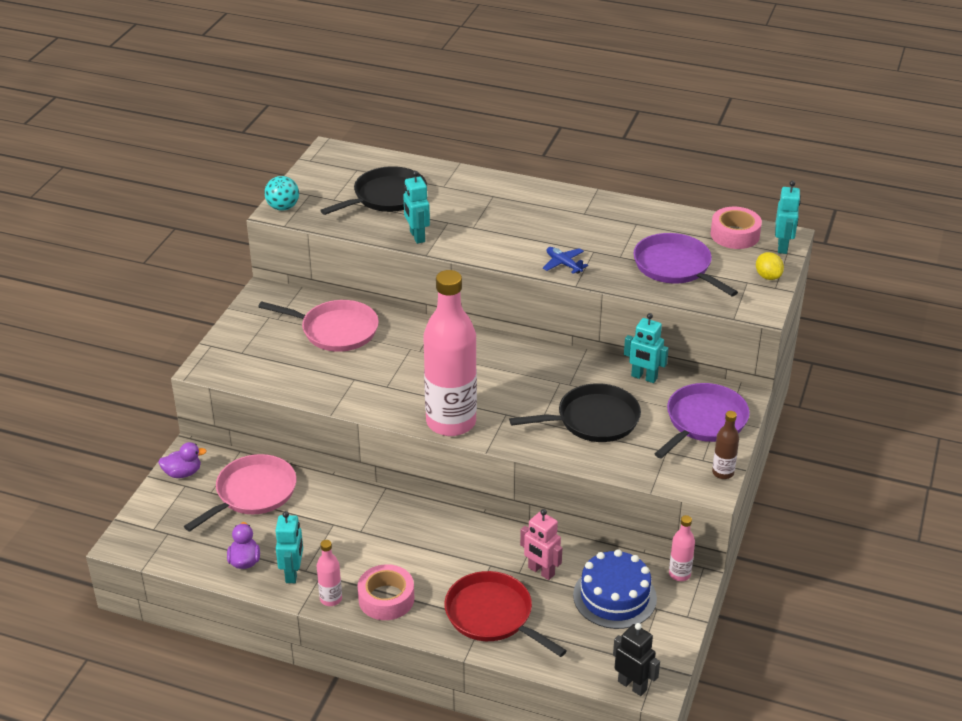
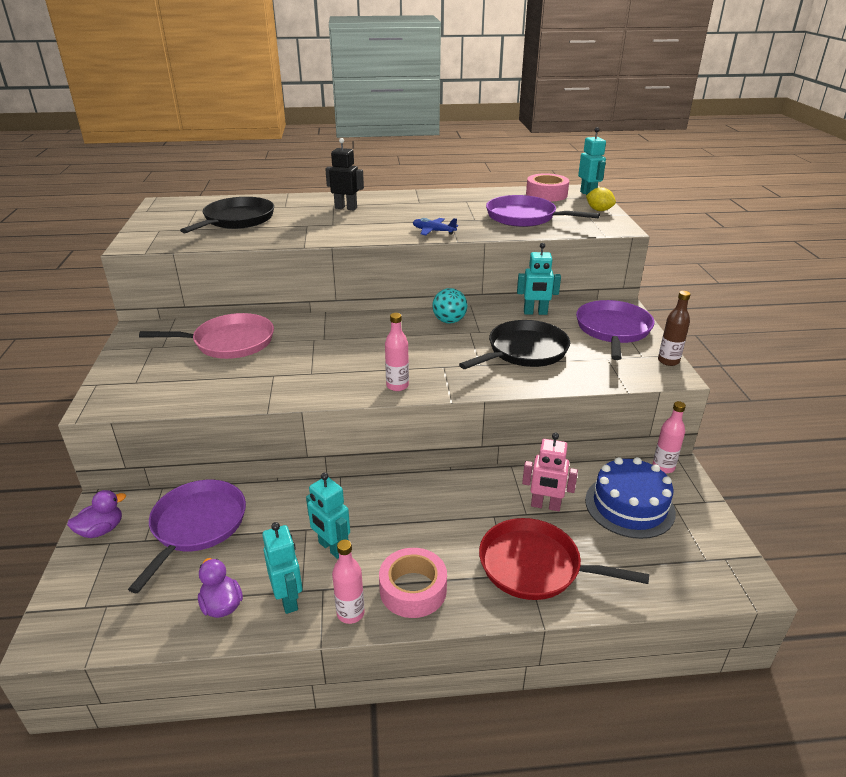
camera: 25 degrees left, 5 degrees down
(253, 493) = (197, 525): pink pan -> purple pan
(283, 207) = (136, 242): turquoise ball -> turquoise ball (449, 321)
(417, 236) = (285, 238): turquoise robot -> turquoise robot (331, 548)
(451, 422) = (397, 386): pink bottle -> pink bottle, size x0.42
(632, 685) = (725, 588): black robot -> black robot (346, 208)

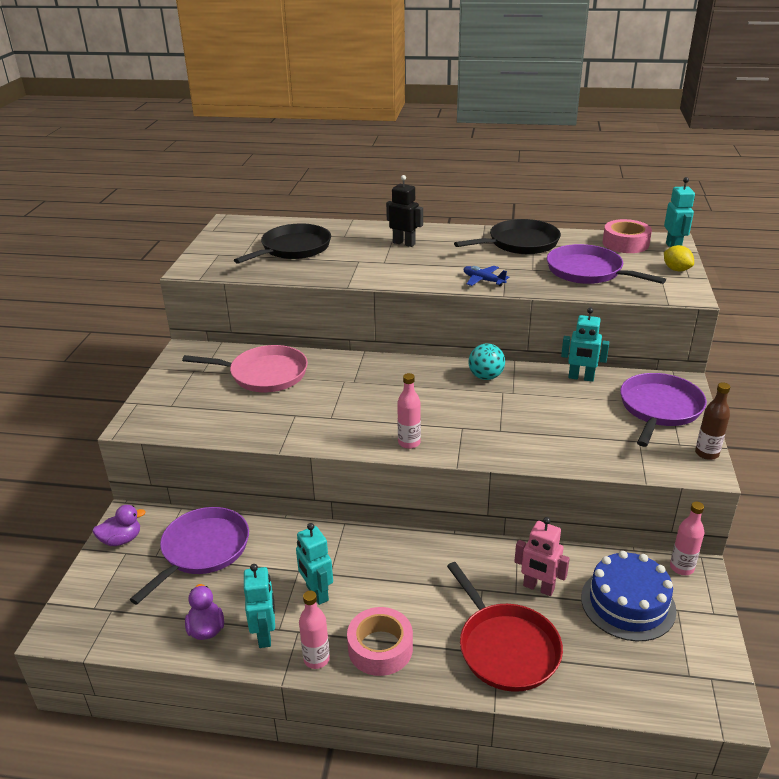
camera: 15 degrees right, 0 degrees up
(524, 351) = (552, 421): black pan -> black pan (520, 243)
(535, 566) = (506, 648): red pan -> red pan turned 150 degrees counterclockwise

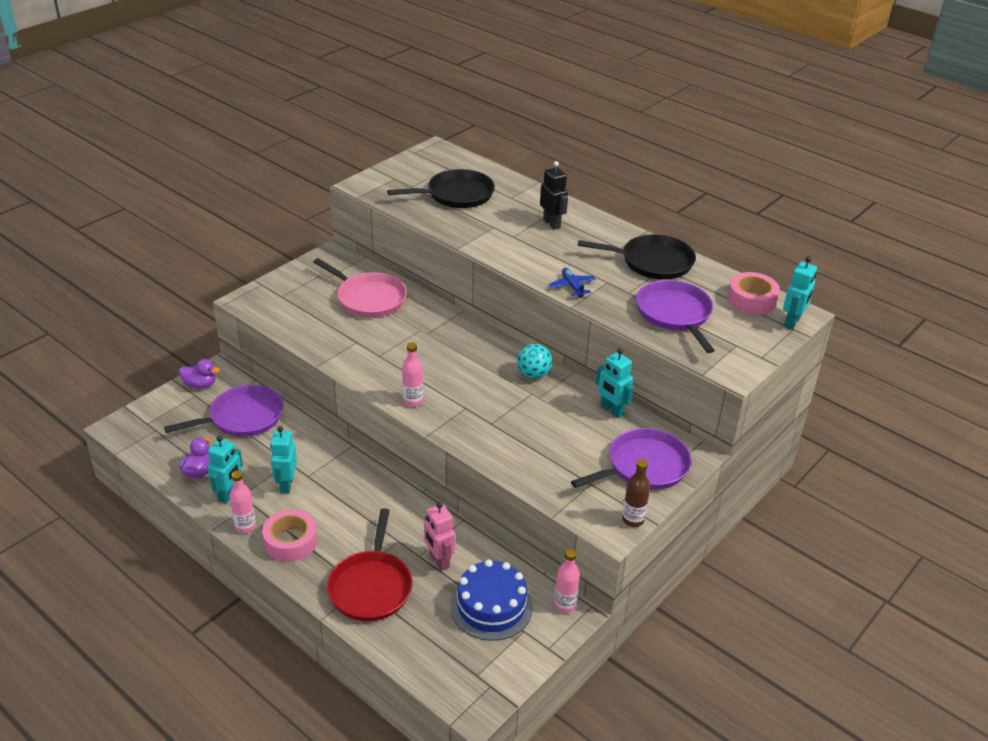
camera: 30 degrees right, 5 degrees up
(676, 269) = (760, 345): yellow lemon -> none

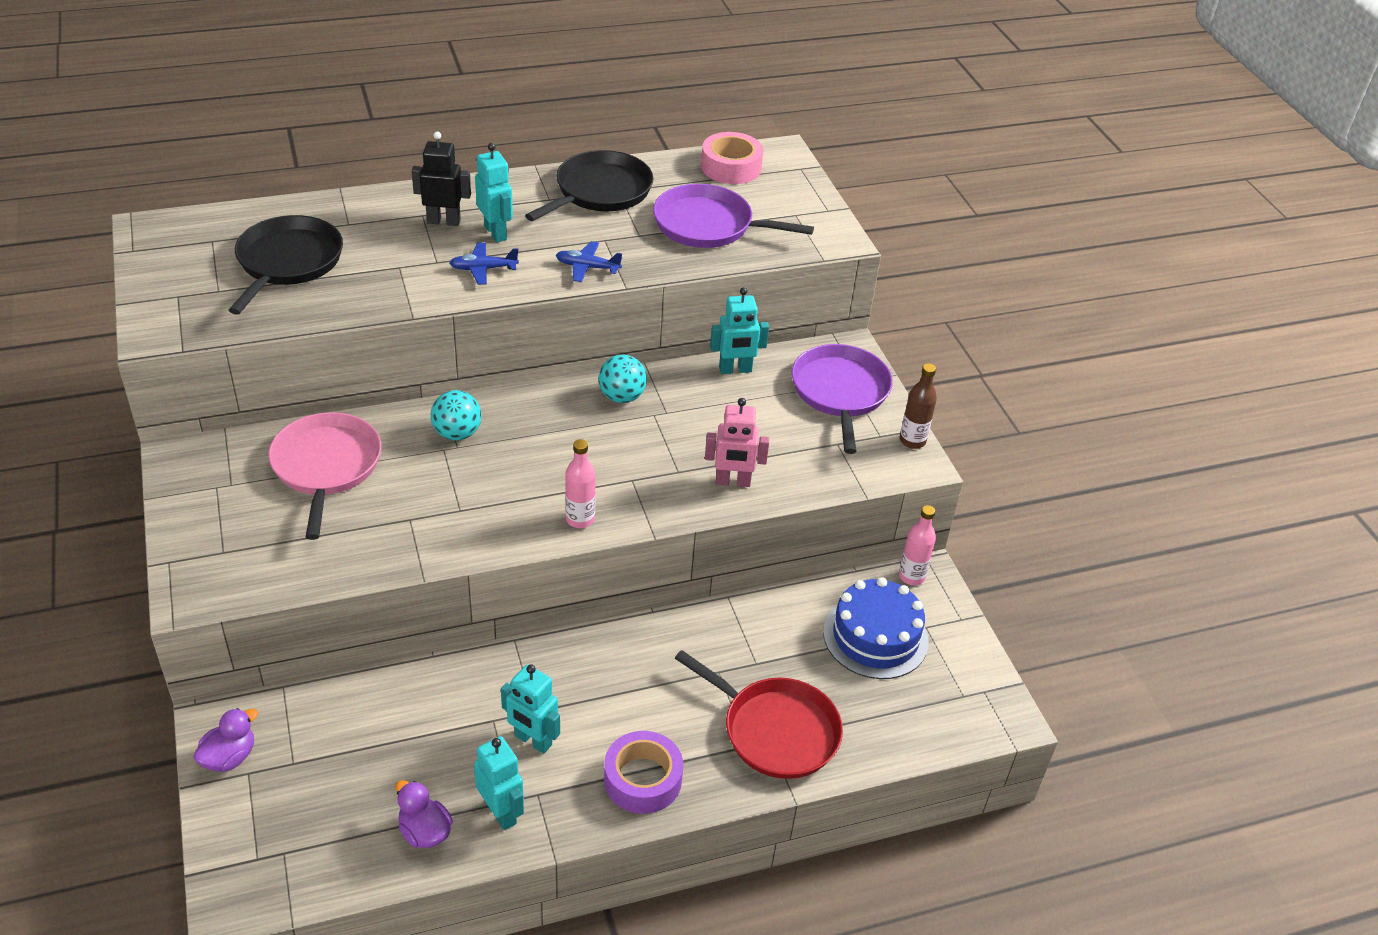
camera: 60 degrees left, 5 degrees up
(243, 417) = (352, 734): purple pan -> none
(245, 526) = (578, 818): pink bottle -> none
(290, 541) = (642, 779): pink tape -> purple tape
(369, 298) = (326, 466): pink pan -> pink pan turned 75 degrees counterclockwise
(437, 328) = (457, 433): none -> turquoise ball
(439, 561) = (777, 649): pink robot -> pink robot (733, 482)
(525, 253) = (483, 269): none -> blue plane
(792, 322) = (790, 163): turquoise robot -> turquoise robot (496, 233)

